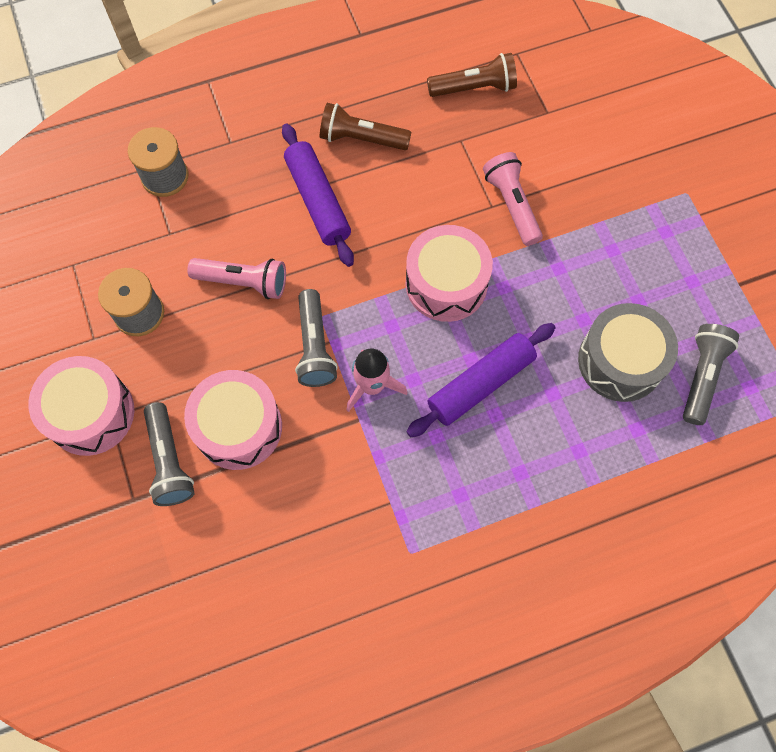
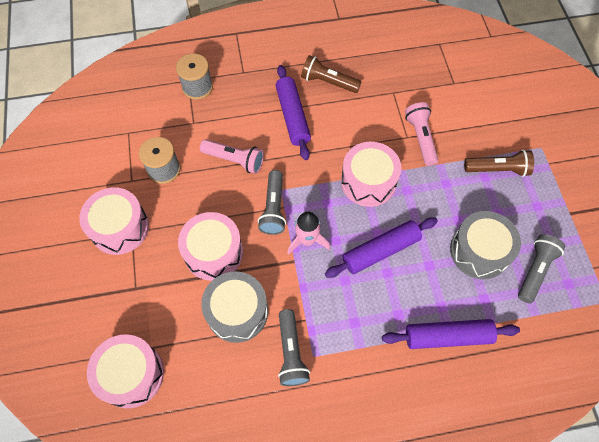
camera: 10 degrees right, 5 degrees down
(153, 626) = (131, 374): none -> pink drum
(169, 461) = (164, 267): grey flashlight -> grey flashlight (291, 352)
(289, 508) = (237, 312): none -> grey drum
(474, 88) = (407, 61): brown flashlight -> brown flashlight (497, 169)
(594, 492) = (447, 336): none -> purple rolling pin

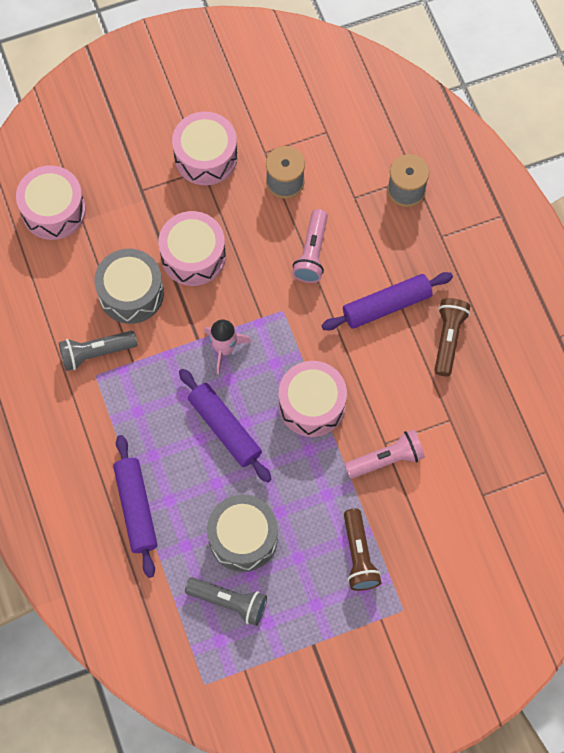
camera: 80 degrees right, 5 degrees up
(274, 208) = (257, 307): grey flashlight -> none

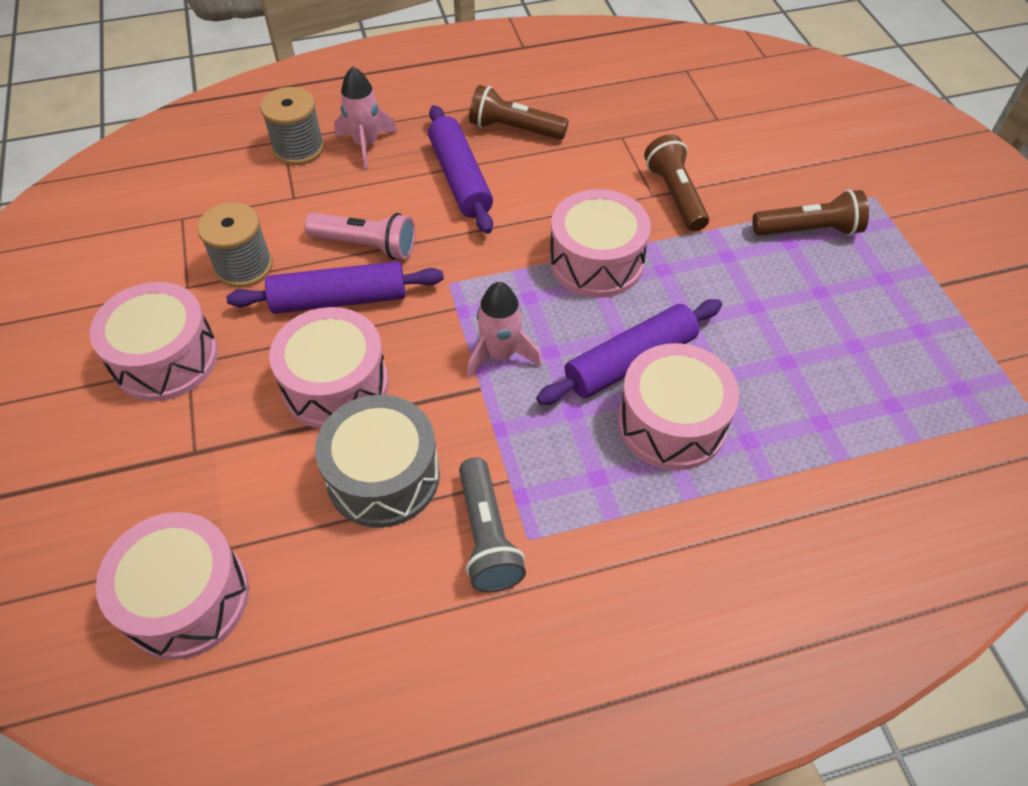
camera: 85 degrees left, 15 degrees down
(136, 508) = (767, 487): purple rolling pin -> purple rolling pin (339, 299)
(179, 453) = (671, 422): none -> pink drum
(229, 601) = (900, 372): grey flashlight -> none
(243, 538) = (800, 350): grey drum -> none
(386, 459) = (675, 195): pink flashlight -> brown flashlight
(416, 235) = (366, 145): none -> pink rocket

